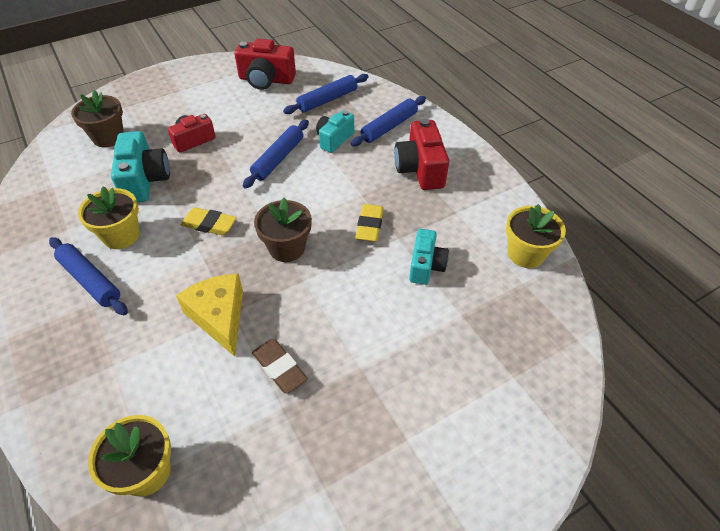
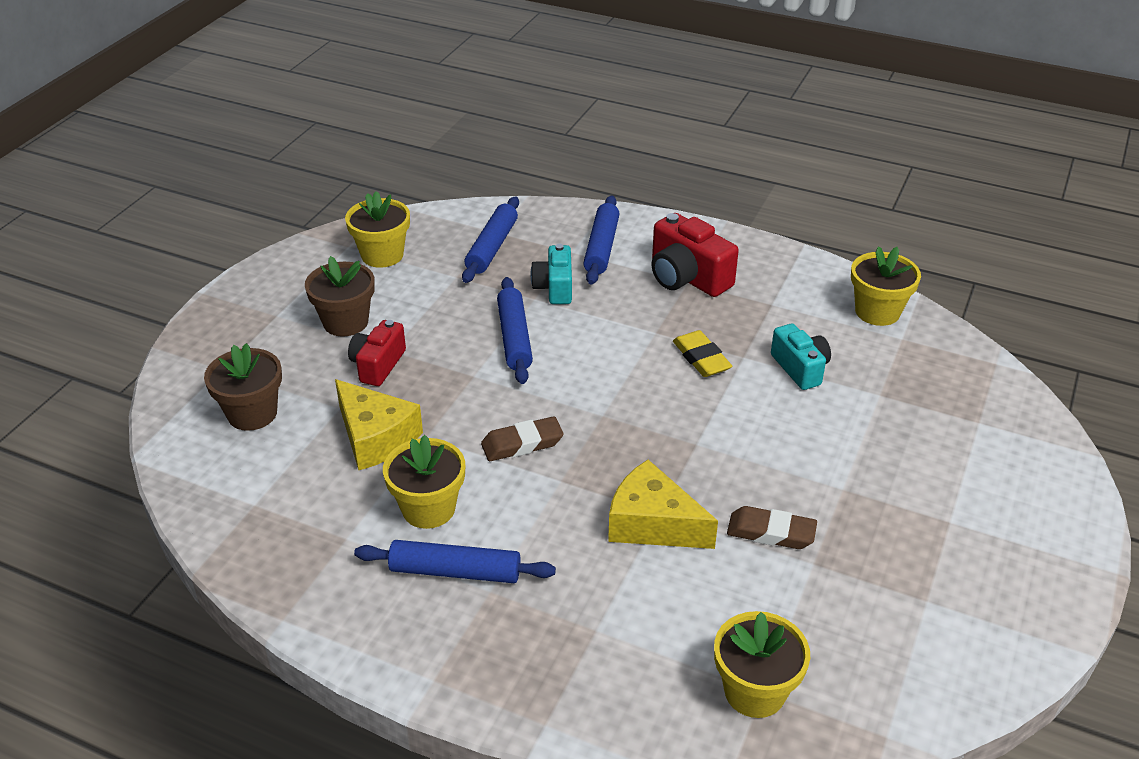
camera: 35 degrees left, 10 degrees down
(145, 180) = (375, 437): turquoise camera -> yellow cheese
(209, 224) = (522, 444): yellow eraser -> brown eraser
(266, 80) = (382, 255): red camera -> yellow flower pot
(287, 248) = (641, 423): brown flower pot -> brown flower pot (345, 322)

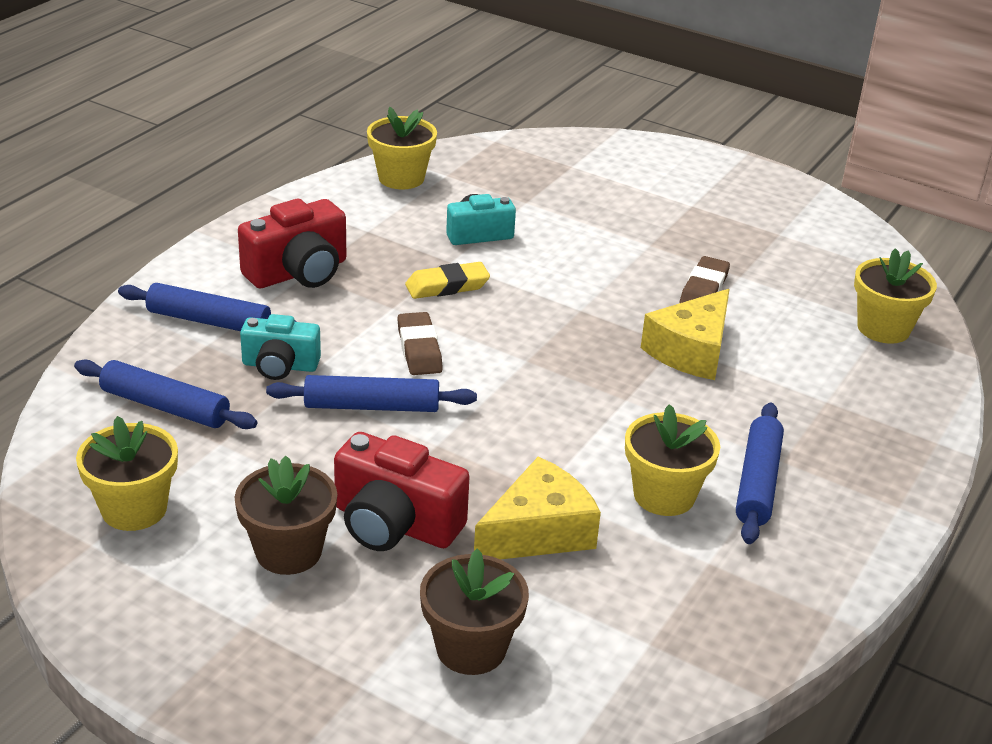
camera: 85 degrees left, 5 degrees down
(377, 365) = (394, 524): red camera -> red camera, size x1.51
(522, 444) = (565, 419): brown eraser -> brown eraser (419, 349)

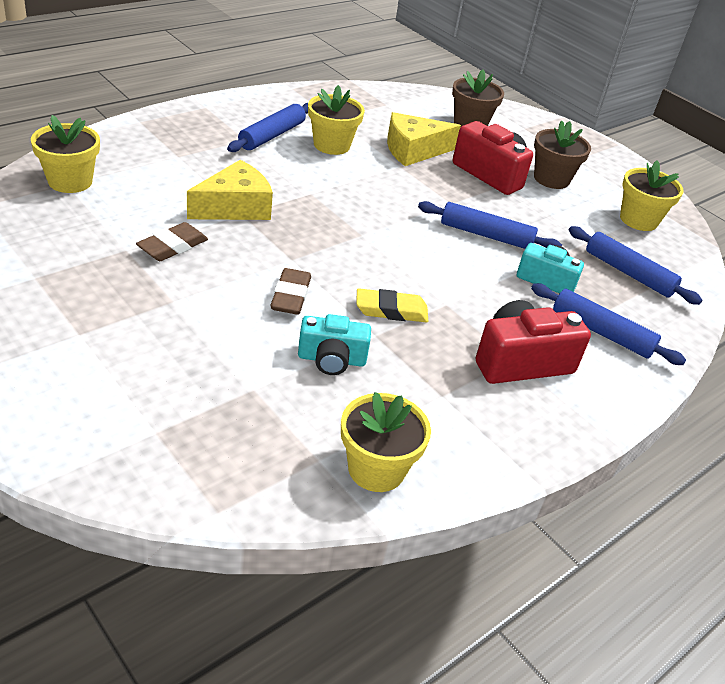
camera: 165 degrees left, 5 degrees up
(419, 349) = (438, 264): brown eraser -> brown eraser (291, 296)

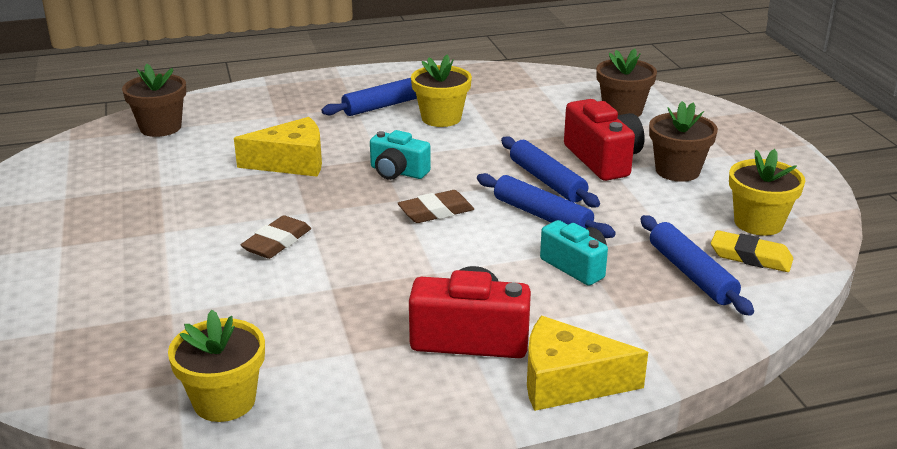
camera: 30 degrees right, 10 degrees down
(70, 181) = (160, 127): yellow flower pot -> brown flower pot
(172, 246) = (203, 188): brown eraser -> brown eraser (436, 212)
(331, 359) = (267, 301): turquoise camera -> turquoise camera (398, 172)
(391, 310) = (368, 269): yellow eraser -> yellow eraser (750, 257)
(413, 150) = (530, 130): yellow cheese -> yellow cheese (568, 382)
(601, 332) = (597, 326): blue rolling pin -> blue rolling pin (547, 181)

